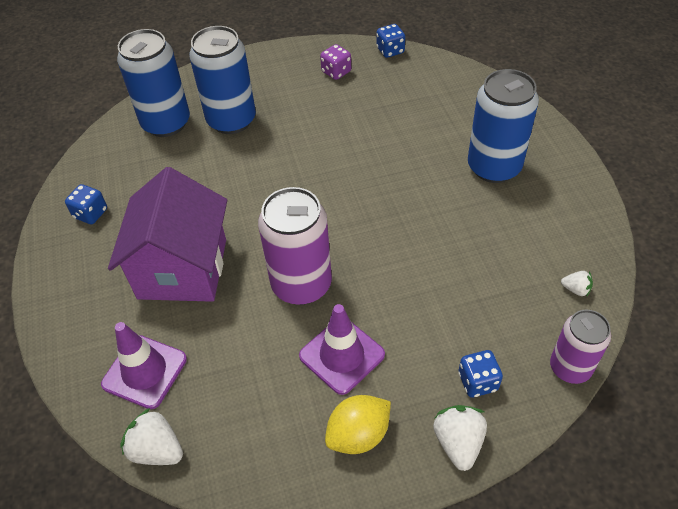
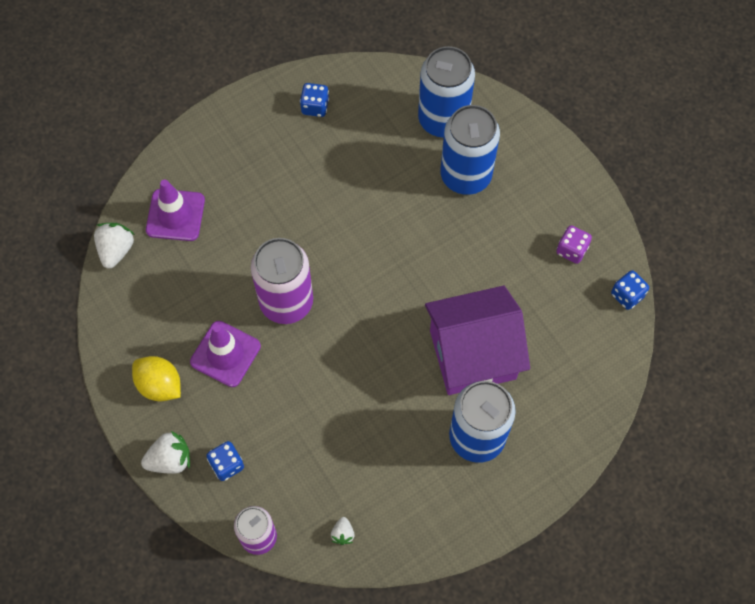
camera: 70 degrees right, 15 degrees up
(182, 269) = (277, 203): purple house -> purple house (472, 354)

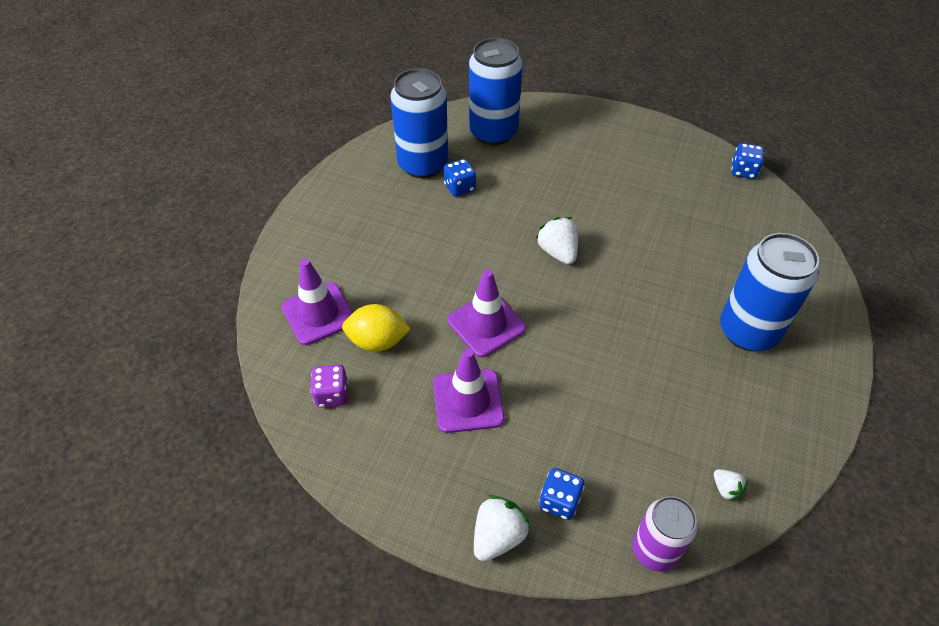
camera: 35 degrees left, 15 degrees down
(116, 250) = (280, 375): white strawberry -> white strawberry (558, 252)
(160, 385) = (426, 470): yellow lemon -> yellow lemon (377, 341)
(286, 302) = (486, 324): purple can -> purple traffic cone
(315, 107) = (380, 173): blue dice -> blue dice (459, 187)
(465, 175) = (546, 158): blue can -> blue can (423, 164)
(472, 354) = (679, 273): purple house -> none
(571, 250) = (674, 164): purple dice -> purple dice (332, 395)

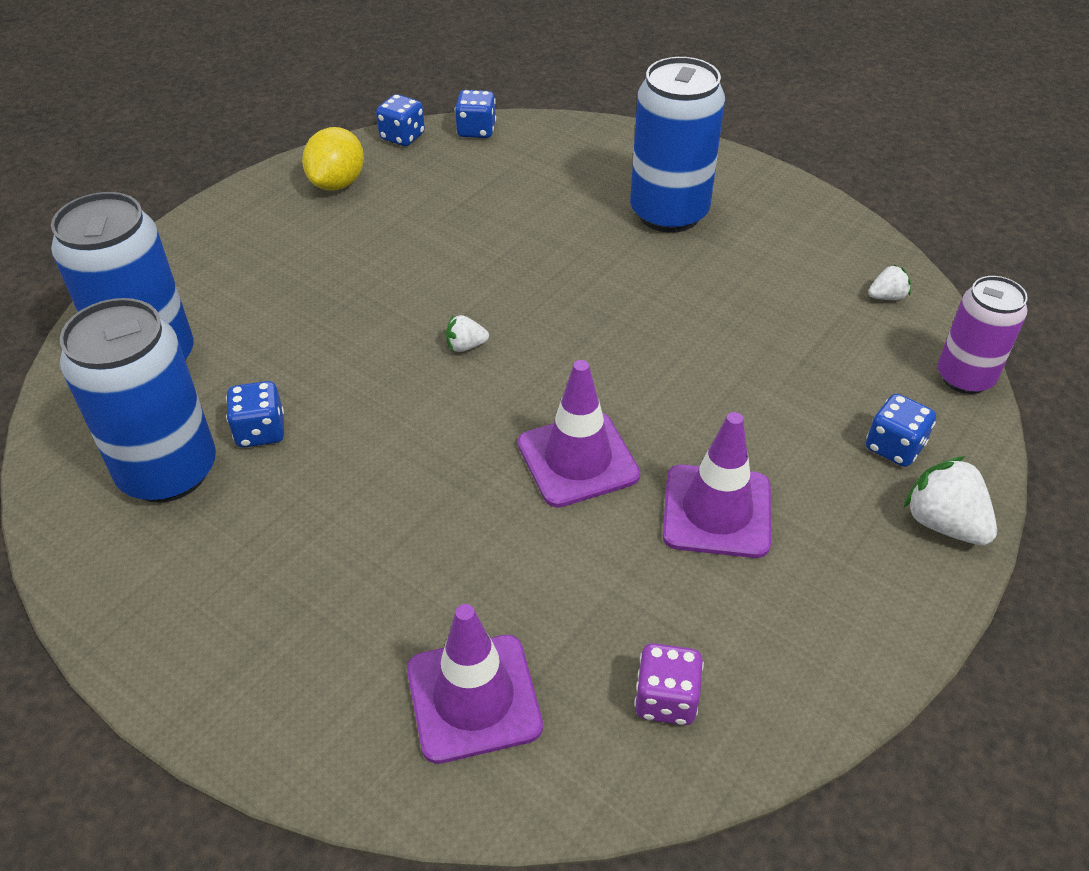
camera: 75 degrees left, 5 degrees down
(377, 341) = (568, 612): yellow lemon -> yellow lemon (337, 183)
(558, 252) = (466, 346): white strawberry -> white strawberry, size x0.56
(776, 205) = (476, 130): none -> blue dice

